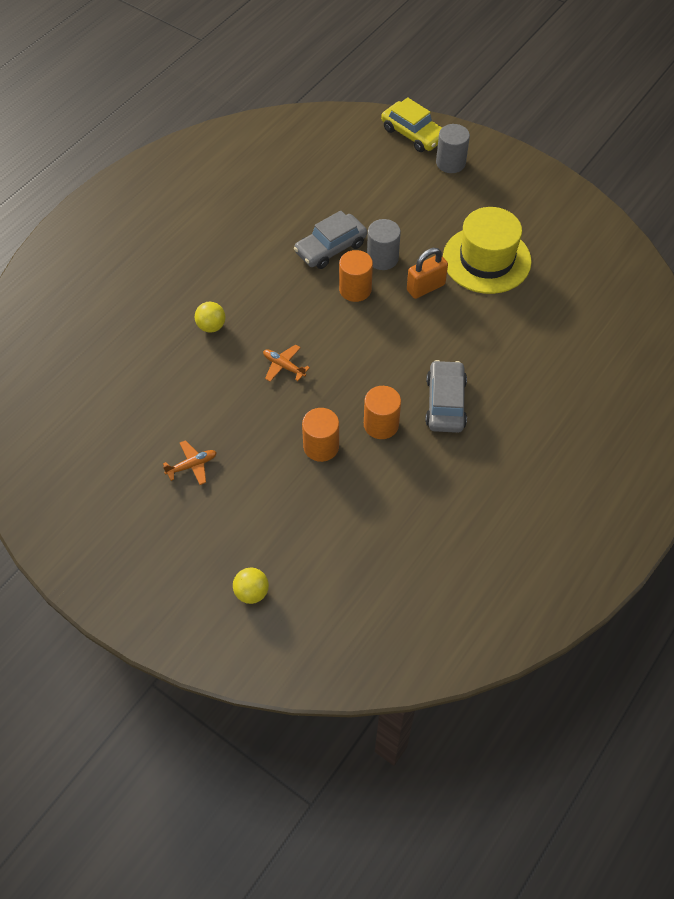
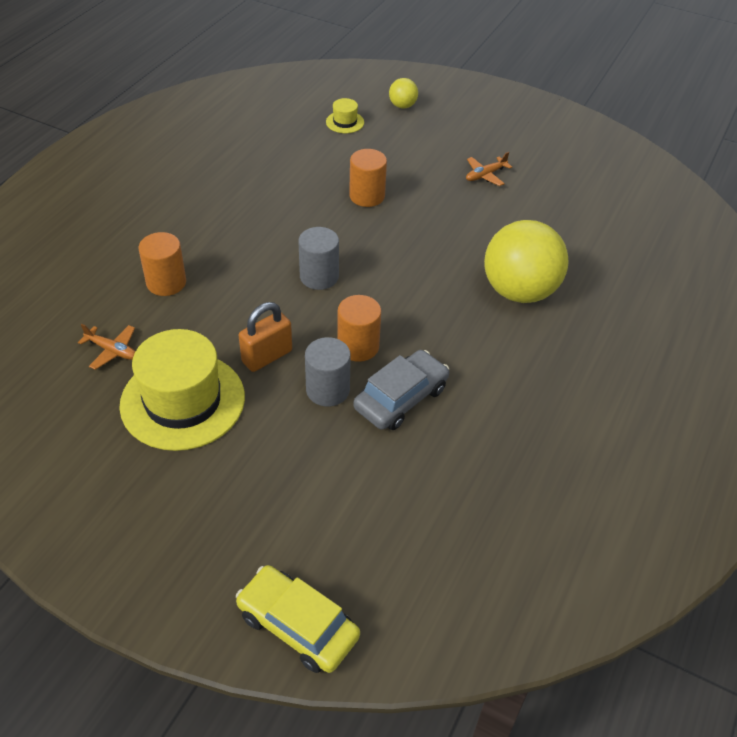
camera: 170 degrees right, 10 degrees down
(211, 326) = (519, 291): yellow ball -> yellow ball, size x2.23
(284, 366) = (423, 259): orange plane -> orange plane (112, 351)
(326, 567) = (345, 122): none -> yellow hat
(381, 424) = (309, 216): orange cylinder -> orange cylinder (166, 283)
(445, 403) = (242, 239): grey car -> none
(450, 163) = (230, 566): grey cylinder -> grey cylinder (319, 277)

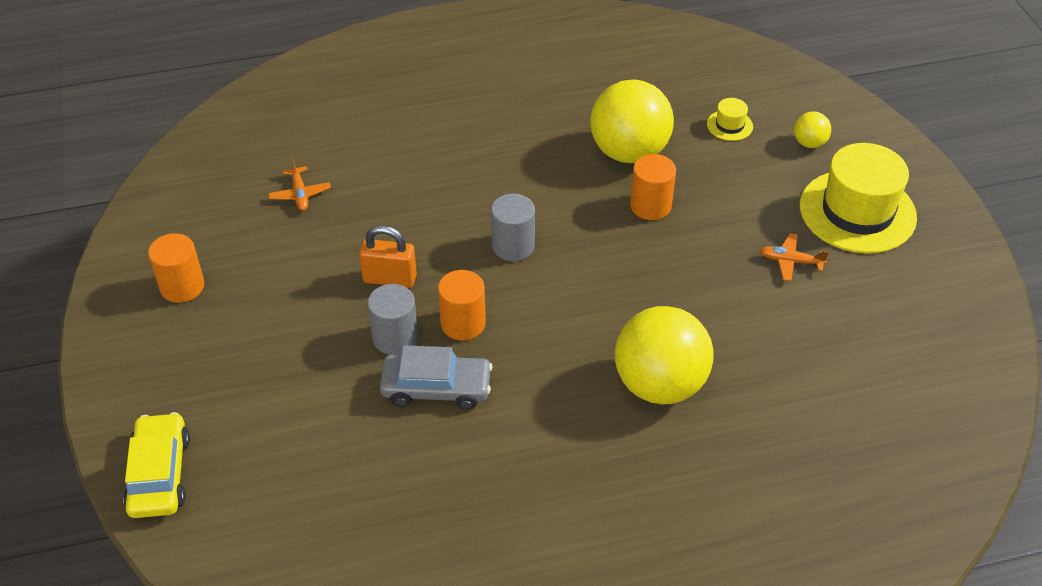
camera: 50 degrees right, 0 degrees up
(166, 283) = (399, 169): orange cylinder -> orange cylinder (182, 286)
(182, 401) = (294, 266): yellow hat -> yellow hat (857, 211)
(308, 173) = (629, 152): none -> yellow ball

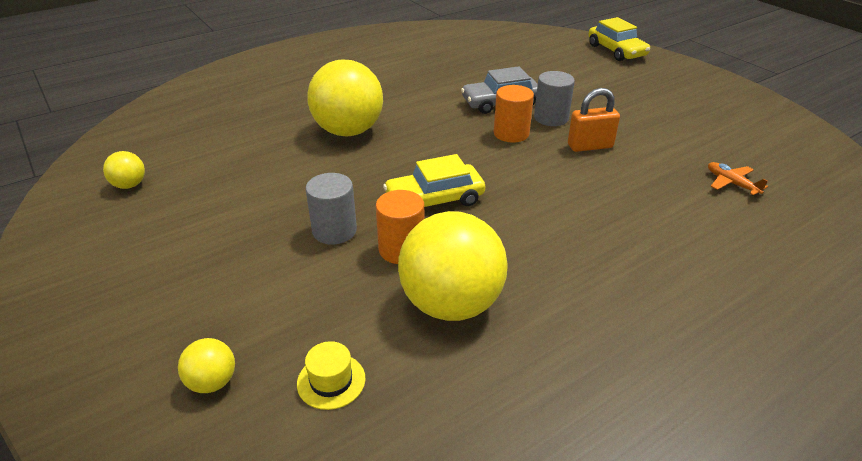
camera: 160 degrees right, 10 degrees down
(182, 286) = (725, 113): orange cylinder -> none
(513, 246) = (512, 187): grey cylinder -> grey cylinder (334, 231)
(598, 251) = (434, 199): none -> yellow car
(790, 261) = (245, 231): orange plane -> none
(857, 211) = (161, 299): yellow hat -> none
(922, 357) = (129, 185): none -> yellow ball

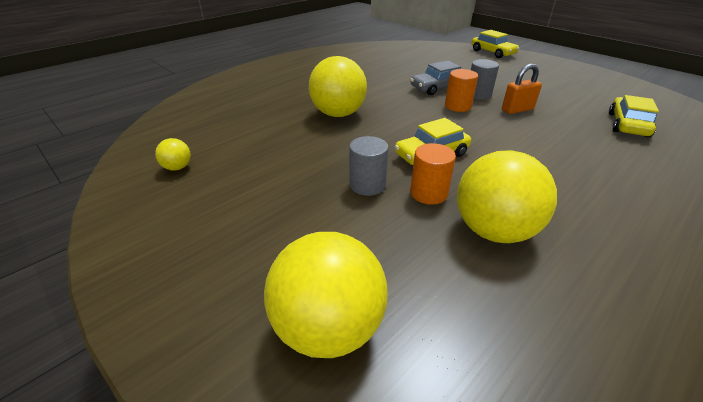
camera: 10 degrees left, 0 degrees up
(212, 382) = (328, 327): yellow ball -> yellow ball, size x2.23
(331, 381) = (435, 309): yellow hat -> none
(731, 183) = (627, 125): orange plane -> yellow car

